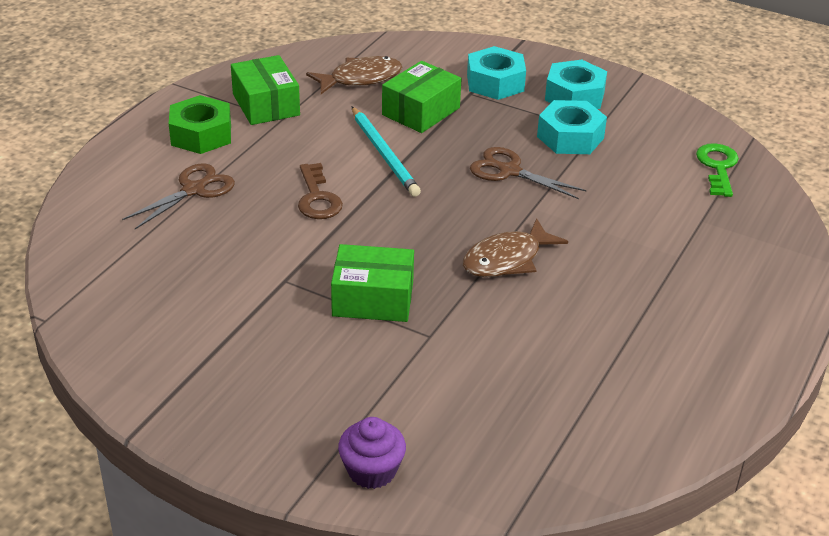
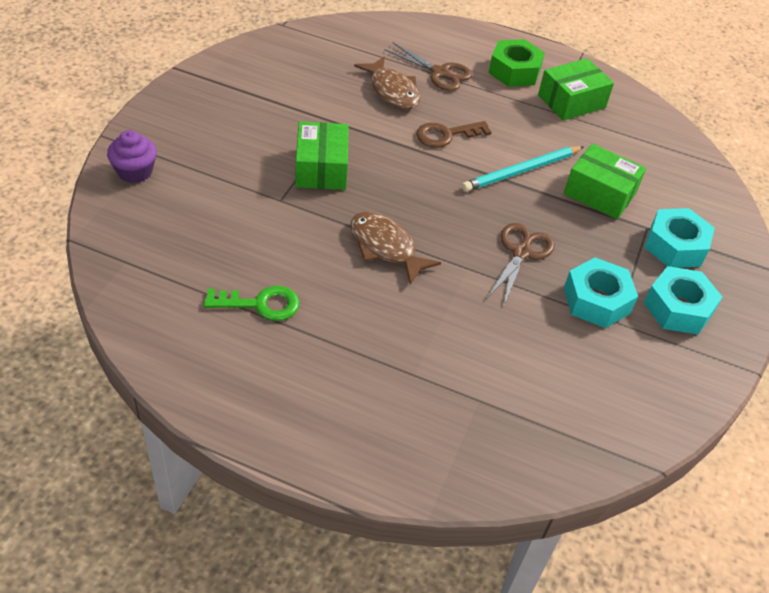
camera: 80 degrees right, 10 degrees up
(360, 79) = (638, 154): brown fish -> brown fish (392, 91)
(718, 167) = (584, 426): green key -> green key (260, 304)

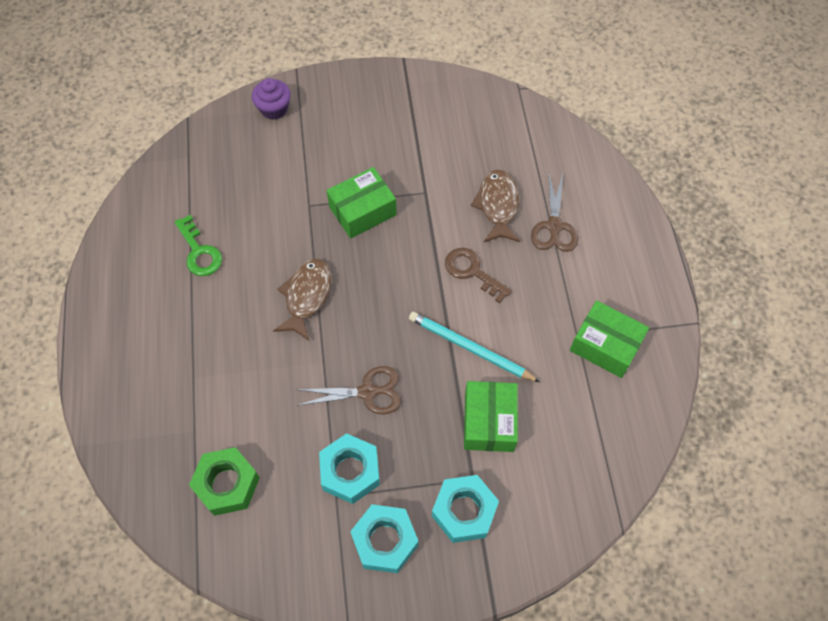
camera: 65 degrees right, 15 degrees up
(392, 91) = (498, 206): brown fish -> brown fish turned 150 degrees clockwise
(514, 71) = (610, 280): green nut -> green nut (227, 484)

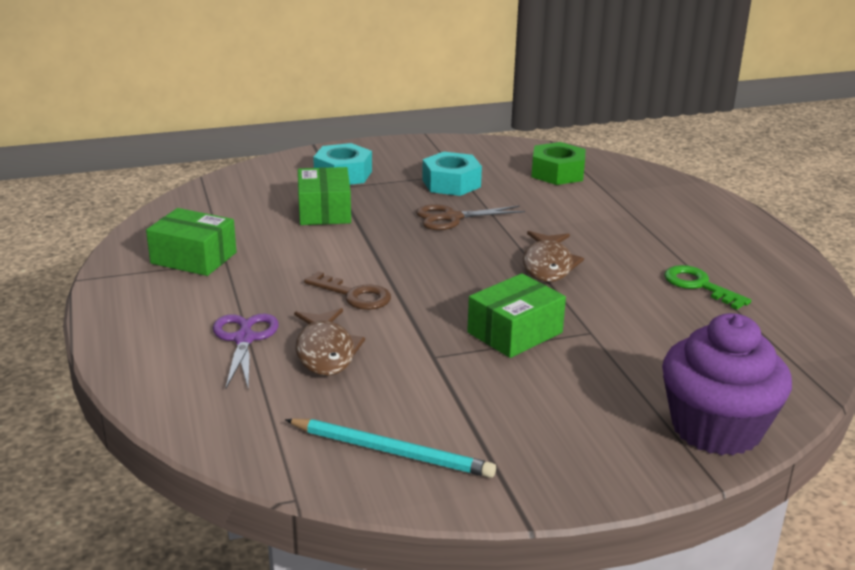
camera: 170 degrees right, 35 degrees down
(274, 109) = (716, 428): purple cupcake -> purple cupcake, size x1.88
(385, 541) = (409, 161): turquoise nut -> none
(470, 348) = (348, 246): turquoise pencil -> turquoise pencil (391, 451)
(554, 226) = (244, 339): brown scissors -> purple scissors

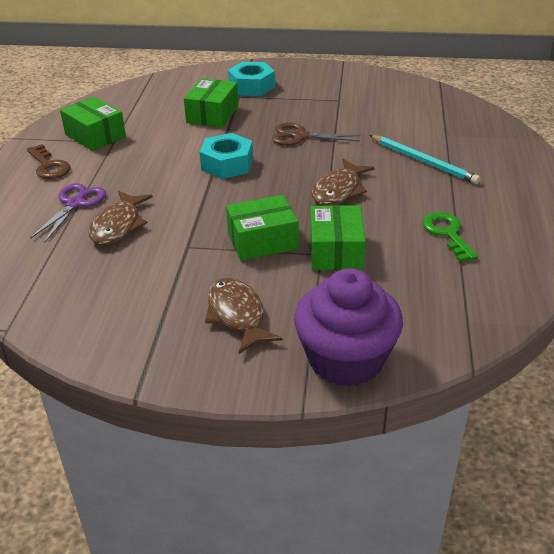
camera: 25 degrees right, 10 degrees up
(354, 295) = (175, 186): brown key -> brown key (49, 166)
(391, 451) = (95, 312): turquoise pencil -> turquoise pencil (423, 161)
(451, 183) = (325, 107): turquoise nut -> turquoise nut (227, 164)
(557, 173) = (419, 111): green nut -> none
(561, 414) = (237, 315): none -> brown fish
(604, 326) = (336, 251): none -> green box

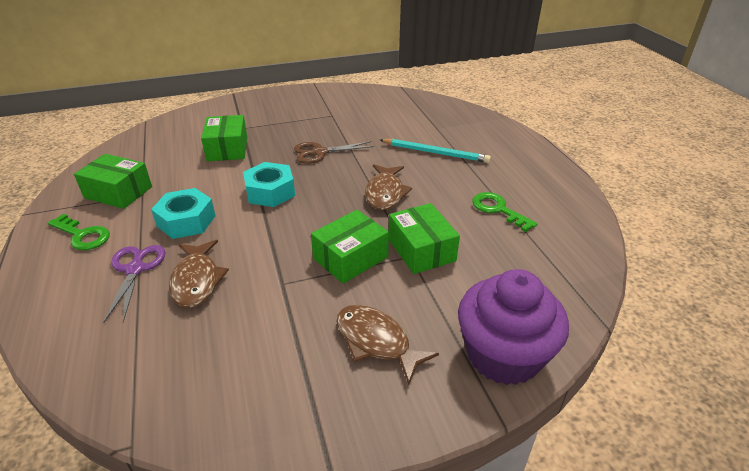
camera: 25 degrees left, 0 degrees up
(49, 166) = (82, 235): brown key -> green key
(251, 86) = (248, 117): turquoise nut -> turquoise nut (186, 221)

